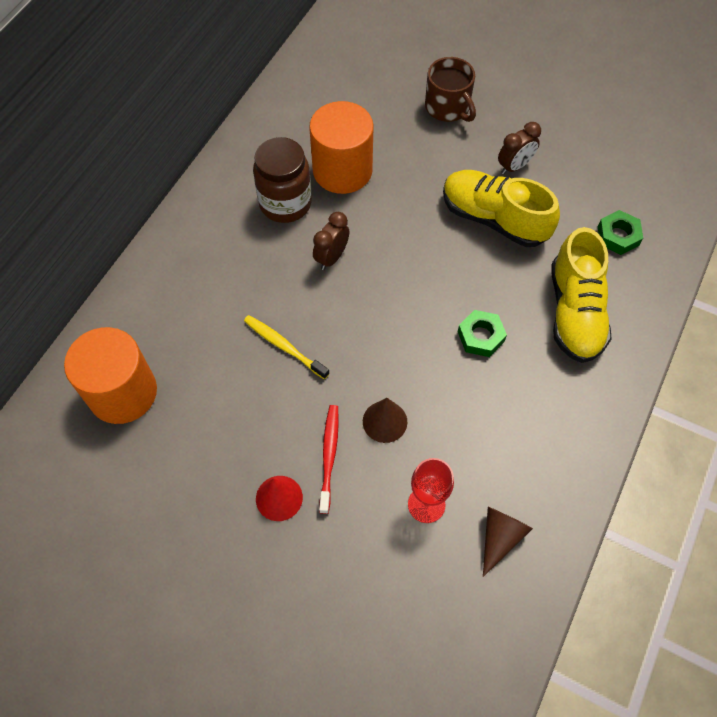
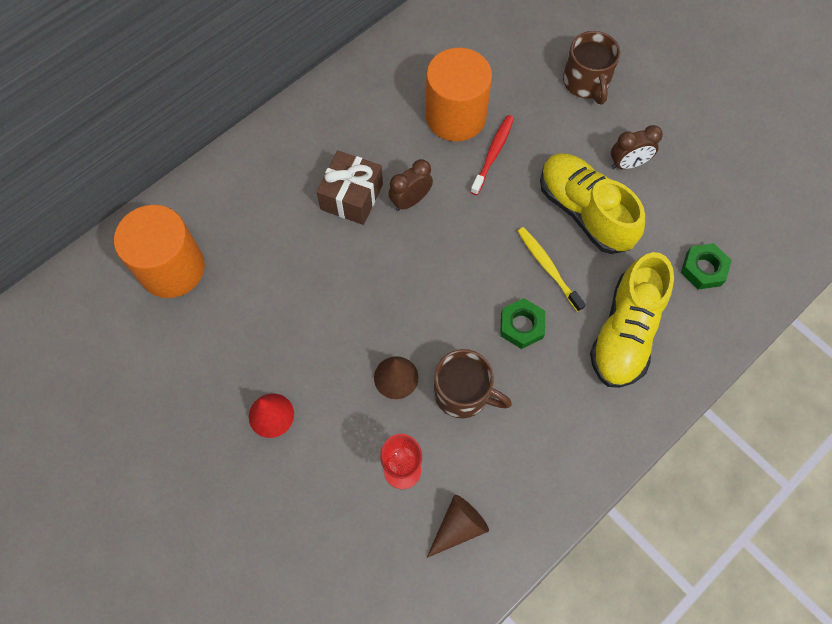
camera: 20 degrees right, 5 degrees up
(274, 271) = (352, 197): none -> brown gift
(284, 346) = (332, 273): yellow toothbrush -> yellow toothbrush (548, 268)
(285, 203) = (388, 133): brown jar -> none
(329, 456) = (331, 392): red toothbrush -> red toothbrush (493, 154)
(453, 414) = (463, 393): none -> brown mug

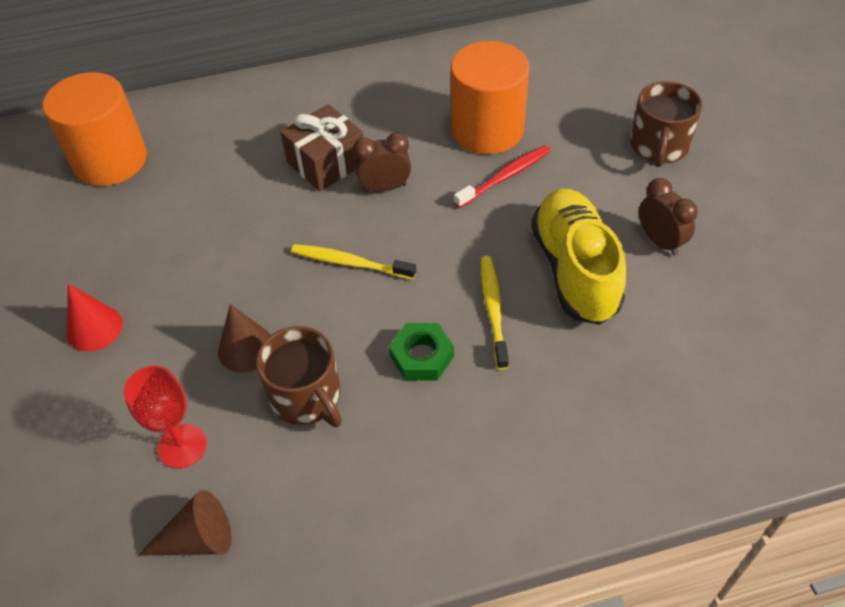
camera: 30 degrees right, 15 degrees down
(426, 275) = (350, 263): none -> yellow toothbrush
(625, 332) = (543, 417): yellow shoe -> none
(628, 164) = (659, 241): brown clock -> brown clock turned 135 degrees counterclockwise
(703, 269) = (691, 389): green nut -> none

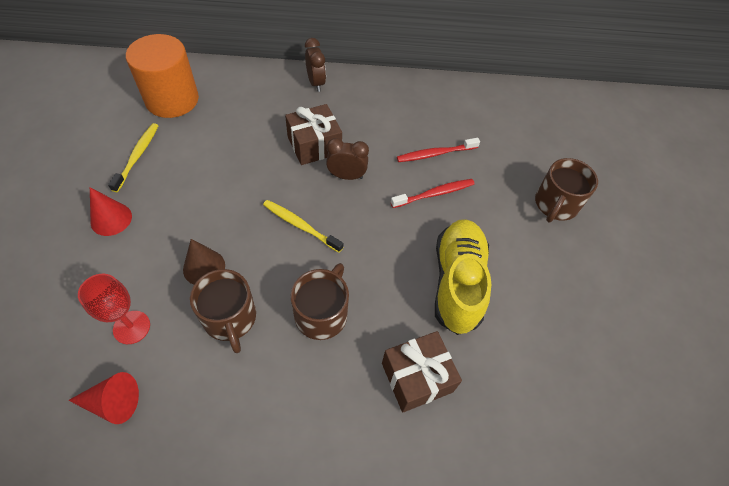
camera: 10 degrees right, 5 degrees up
(198, 539) = (113, 402): brown cone -> red cone
(421, 356) = (322, 314): green nut -> brown mug
(487, 129) = (435, 154): orange cylinder -> red toothbrush
(493, 310) = (386, 295): yellow toothbrush -> yellow toothbrush (137, 156)
(569, 390) = (417, 377): none -> brown gift
(659, 241) = (528, 280): brown clock -> brown clock (316, 83)

